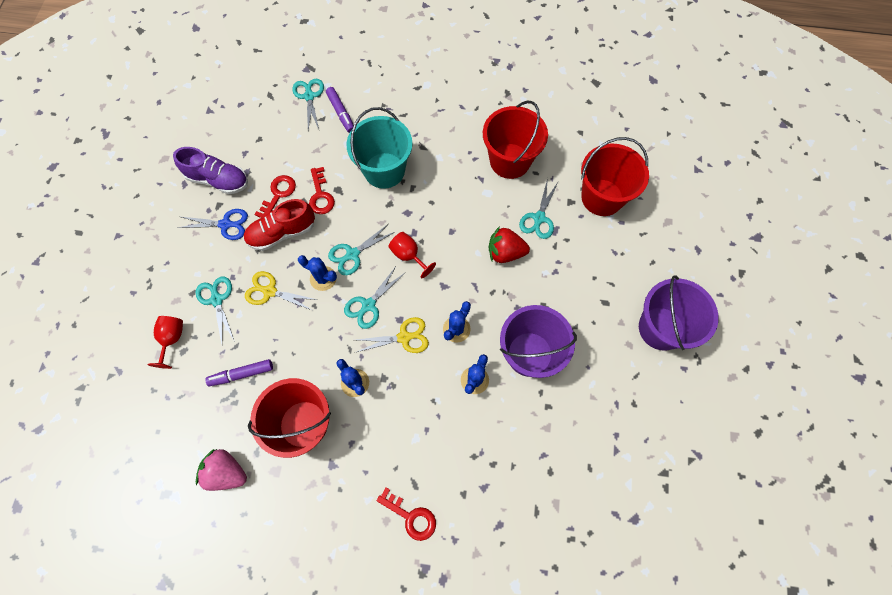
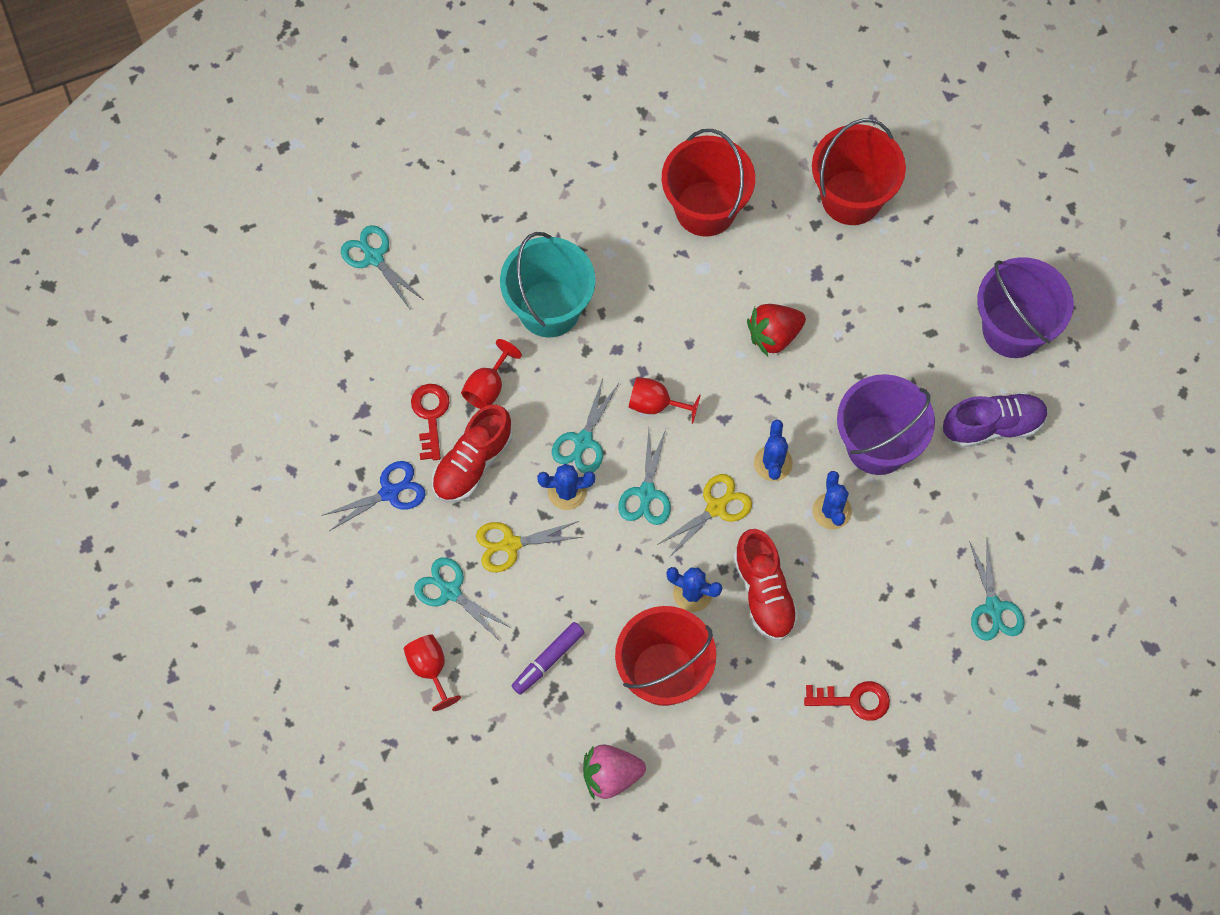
camera: 30 degrees left, 0 degrees up
(218, 180) = (335, 440): purple shoe -> purple shoe (993, 426)
(320, 195) = (488, 387): red key -> red goblet
(341, 113) = (435, 258): purple marker -> none
(399, 408) = (764, 592): none -> red shoe
(539, 218) = (789, 268): turquoise scissors -> turquoise scissors (994, 608)

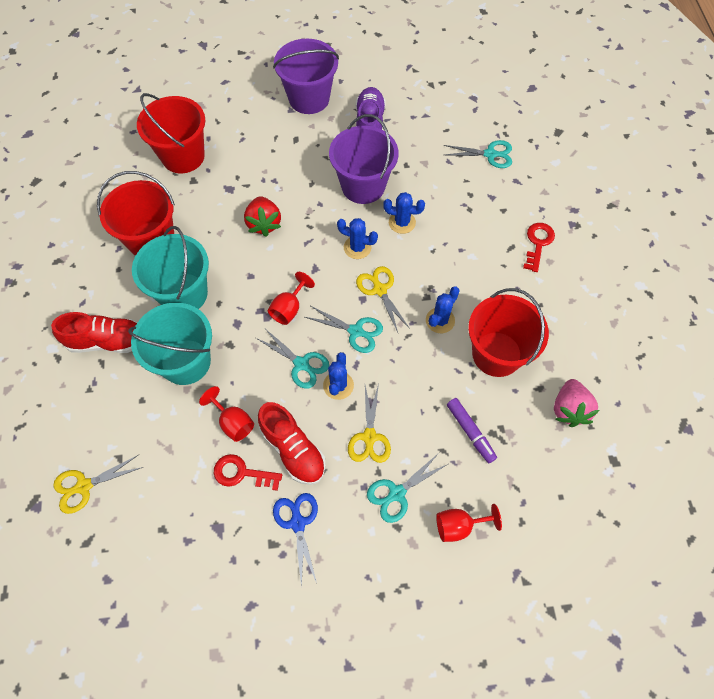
camera: 75 degrees left, 5 degrees down
(373, 257) = (83, 486): turquoise scissors -> yellow scissors
(640, 274) = (183, 294): none -> turquoise bucket
(764, 592) = (450, 276): red shoe -> red shoe (107, 341)

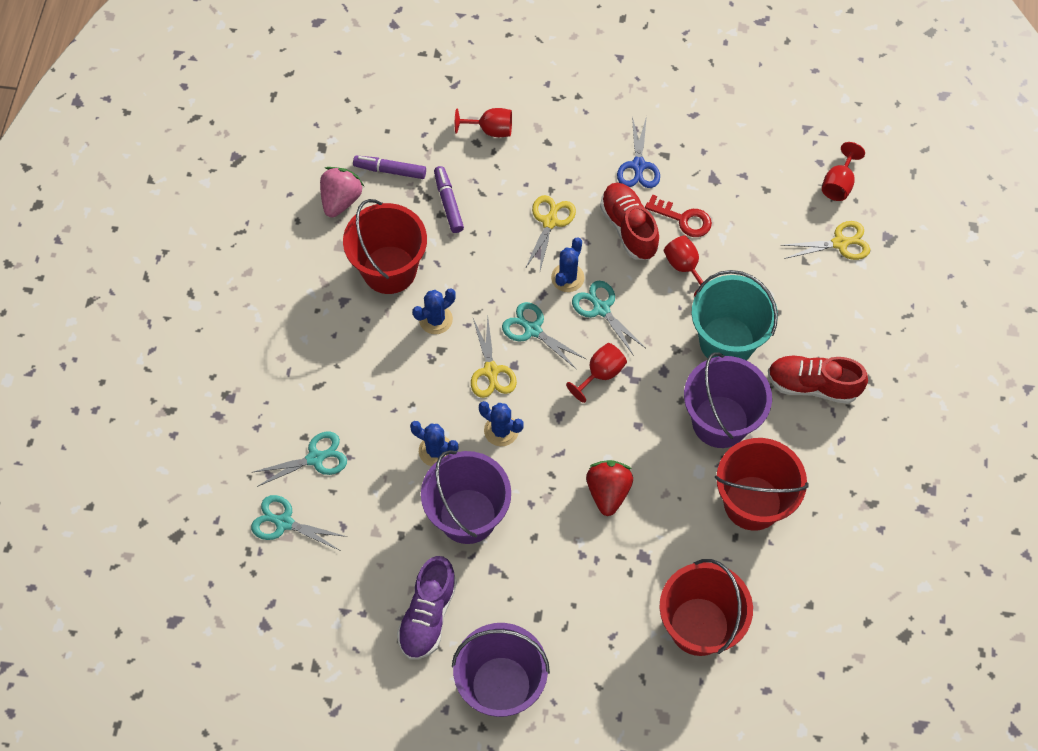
camera: 165 degrees left, 0 degrees up
(86, 557) = (838, 184): none -> red goblet
(183, 294) = (720, 421): turquoise bucket -> purple bucket
(396, 493) = (539, 168): turquoise scissors -> turquoise scissors (316, 458)
(538, 243) = (284, 382): red key -> none
(538, 452) = (390, 170): none -> purple marker

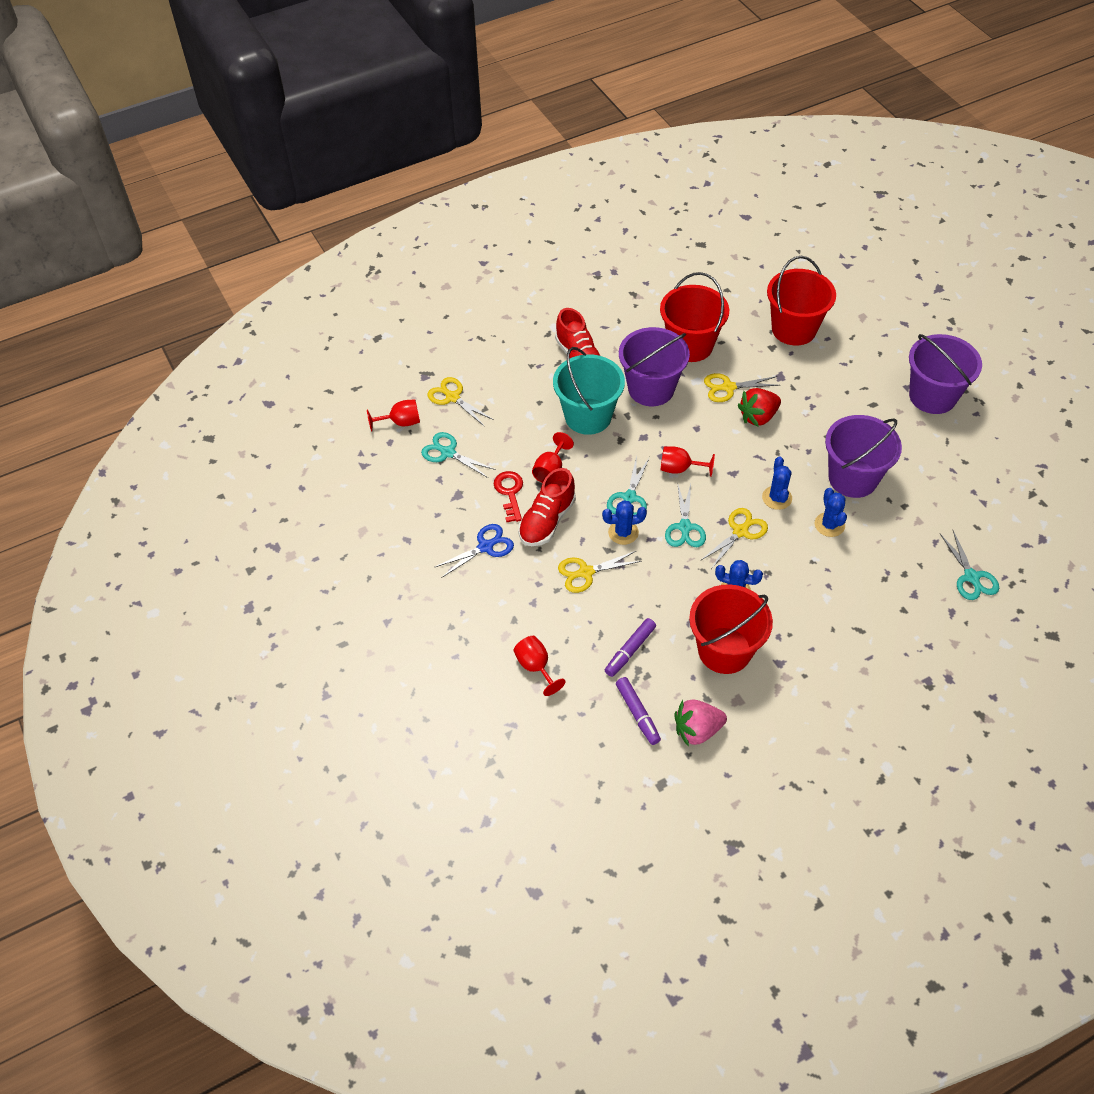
camera: 125 degrees left, 10 degrees down
(316, 458) = (910, 591): turquoise scissors -> turquoise scissors (447, 452)
(428, 615) = (935, 457): purple shoe -> none
(667, 494) = (728, 387): none -> yellow scissors

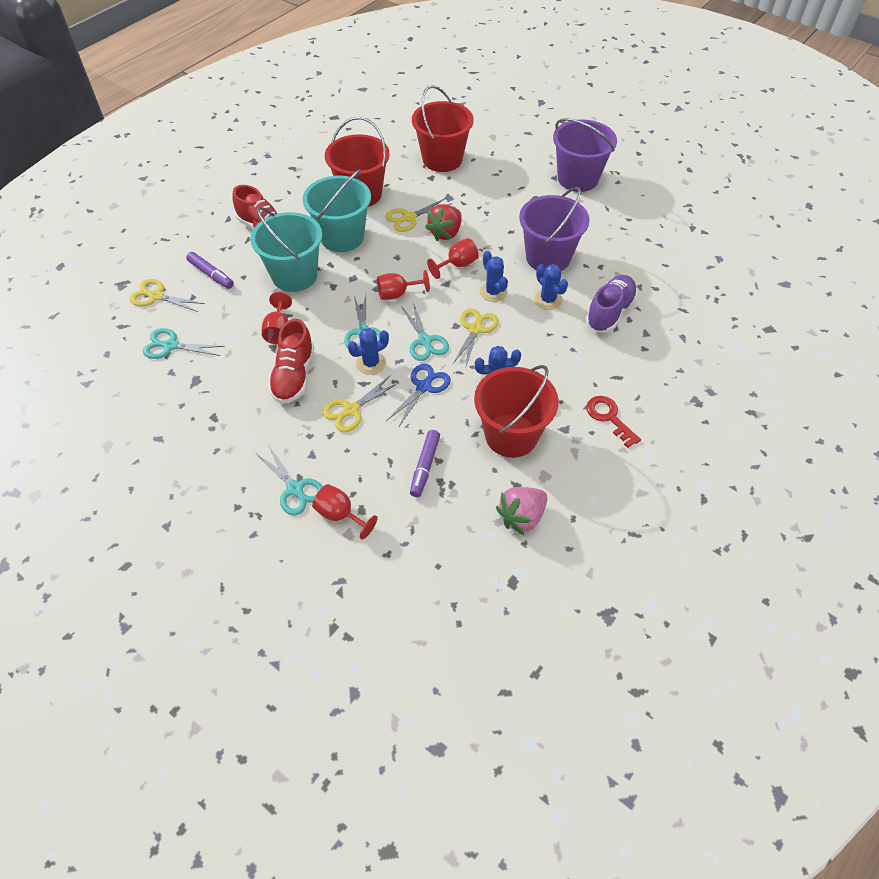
camera: 25 degrees left, 0 degrees up
(401, 422) = (112, 333): red goblet -> red goblet (457, 265)
(486, 546) = (243, 418): blue scissors -> blue scissors (424, 386)
(510, 493) = (247, 363): red key -> red key (609, 418)
(637, 714) = (459, 523): purple marker -> purple marker (211, 275)
(651, 389) = (342, 237): purple bucket -> turquoise bucket
(887, 560) = (609, 312): none -> purple shoe
(971, 577) = (683, 304): turquoise scissors -> turquoise scissors (295, 489)

